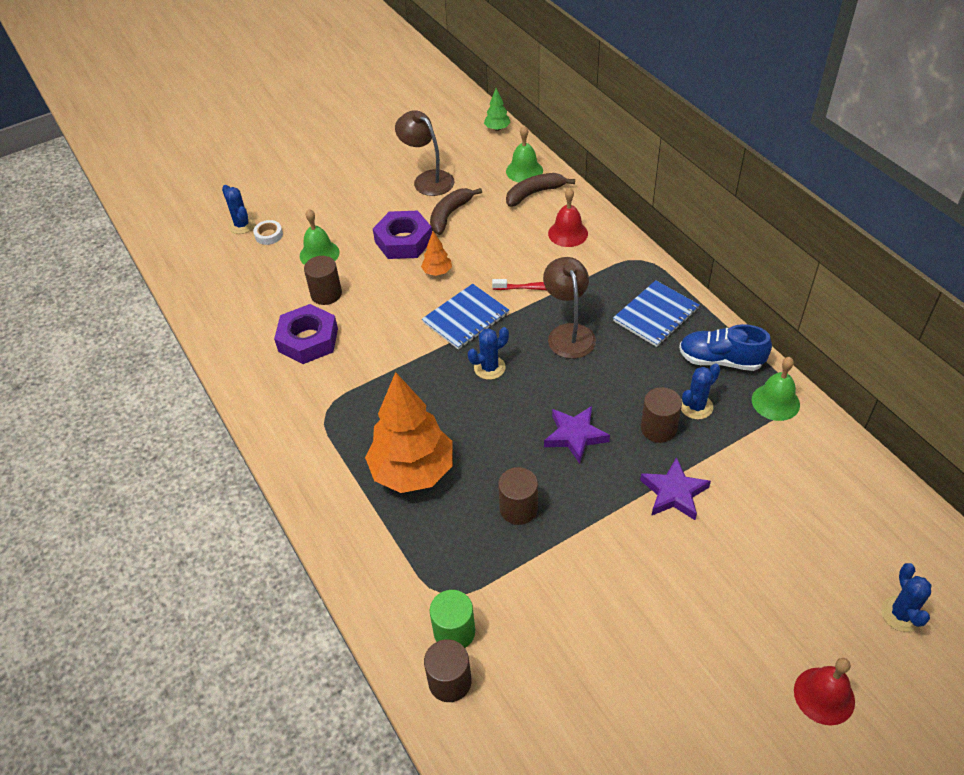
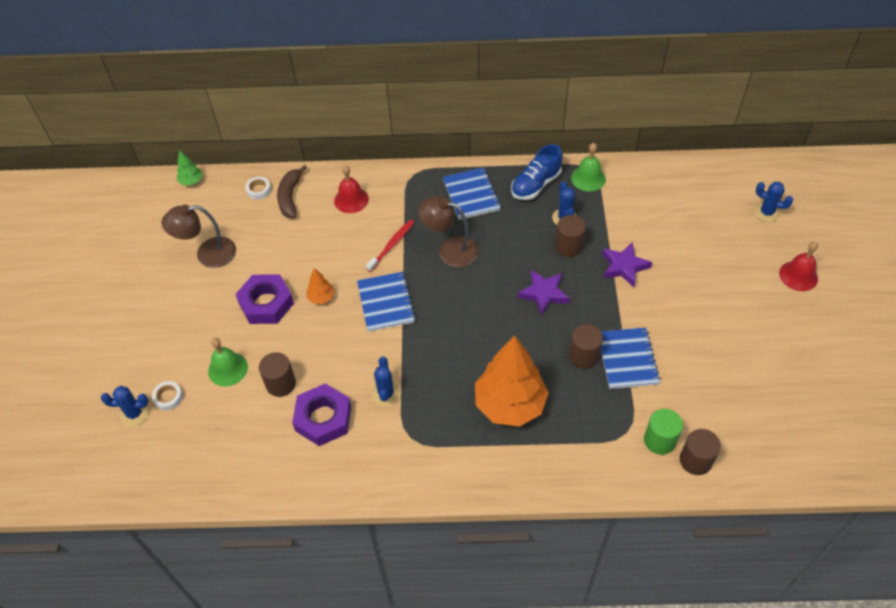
camera: 60 degrees left, 5 degrees up
(450, 215) = (264, 260): brown banana -> none
(489, 368) = (446, 312): blue cactus -> blue cactus (386, 394)
(524, 171) = (259, 190): green bell -> white tape
(544, 552) = (627, 359): none -> blue notebook

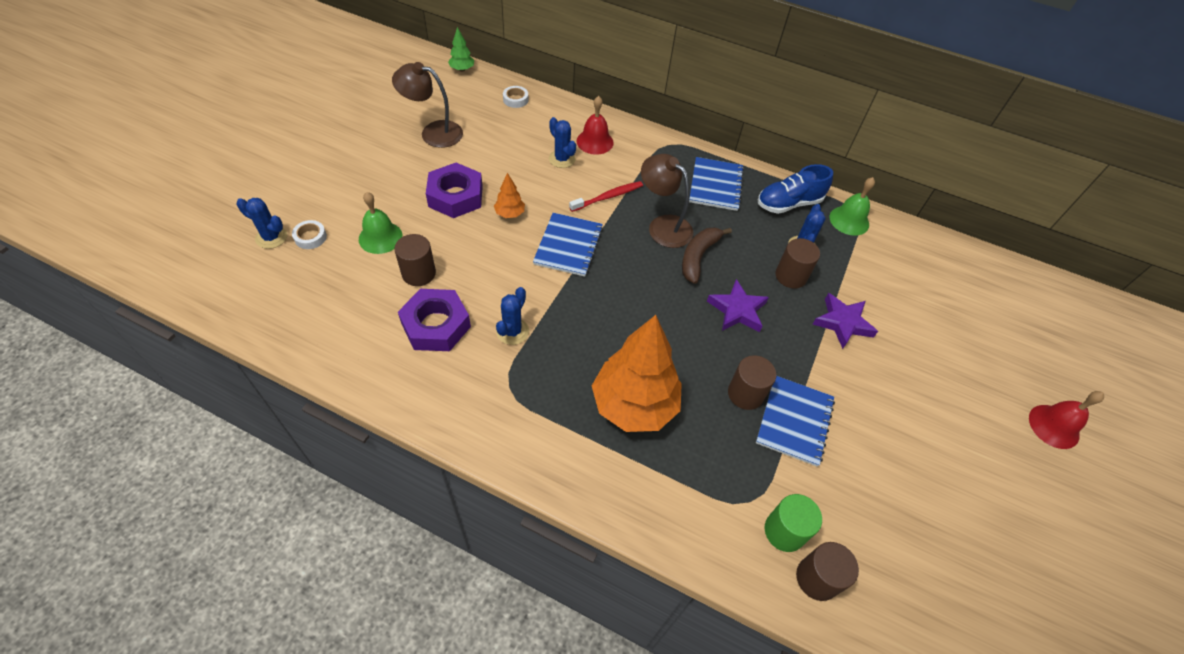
camera: 20 degrees right, 0 degrees up
(290, 197) = (540, 116): brown banana -> brown banana (698, 257)
(766, 212) = (1044, 340): blue cactus -> blue cactus (562, 159)

